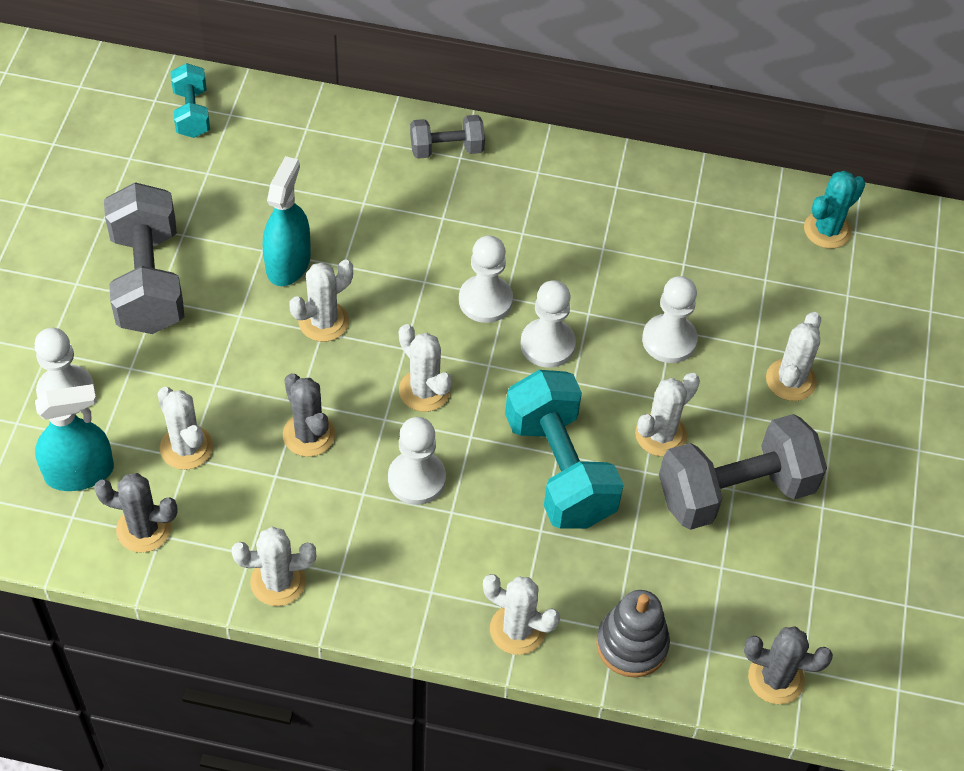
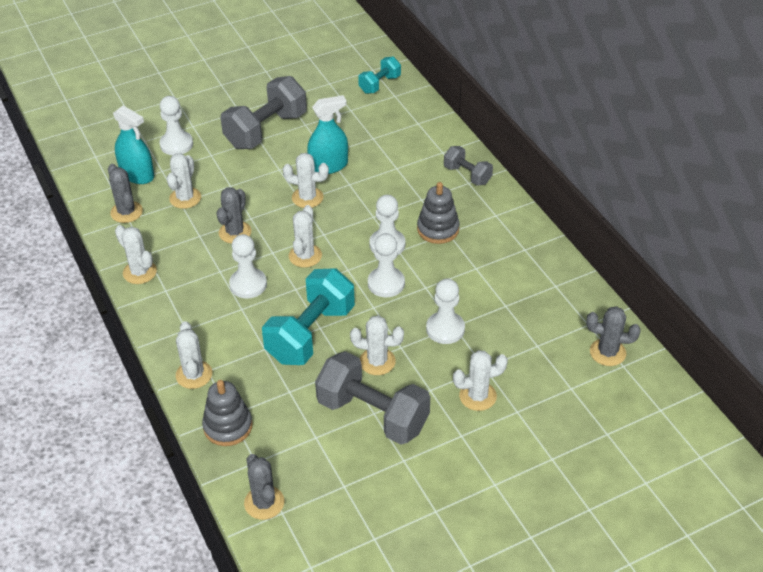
camera: 55 degrees right, 10 degrees down
(508, 238) = (438, 229): none -> grey stacking toy
(827, 230) = (607, 352): turquoise cactus -> grey cactus

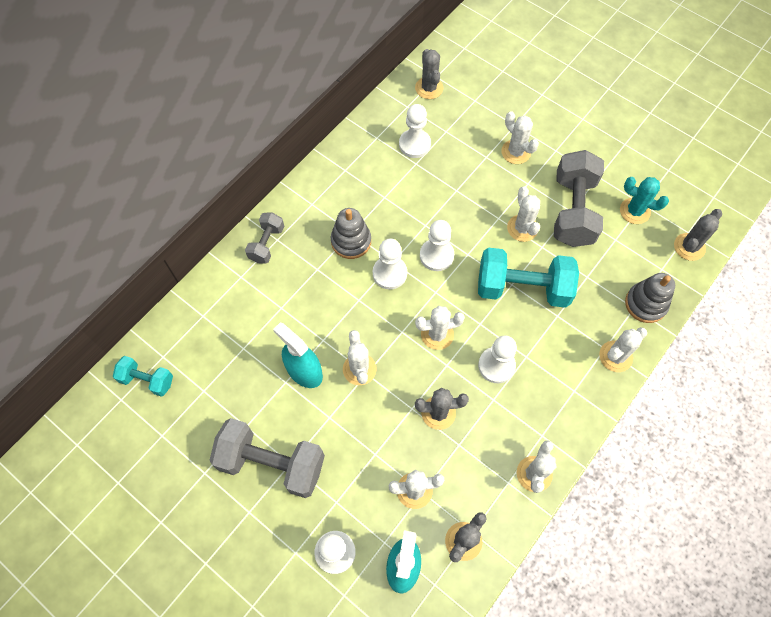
camera: 115 degrees left, 20 degrees up
(339, 473) = (634, 211): none -> turquoise cactus
(445, 329) = (463, 195): white pawn -> white pawn (414, 144)

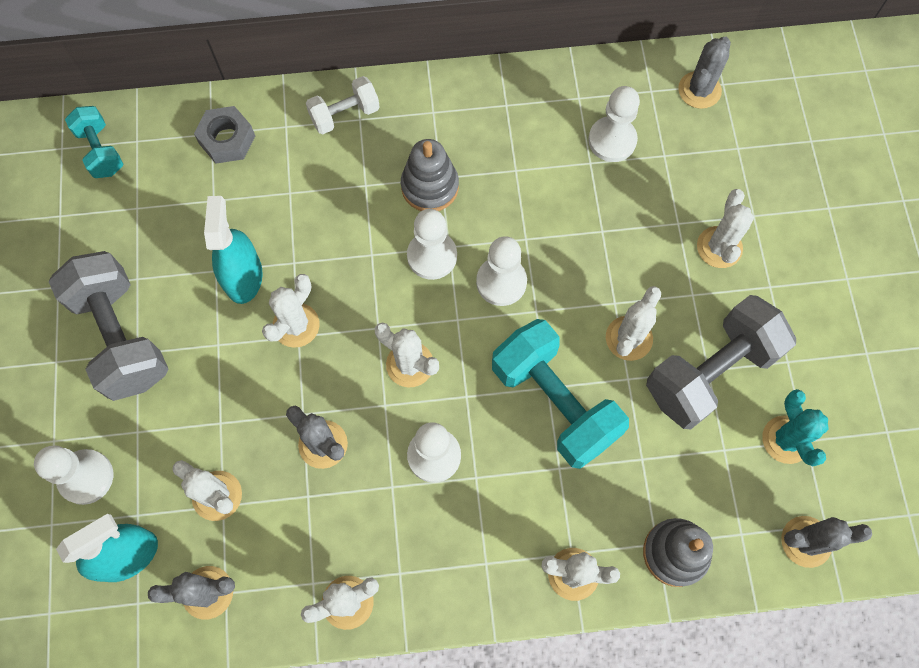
camera: 45 degrees right, 5 degrees up
(215, 311) = (227, 140): none -> grey nut
(267, 244) = (345, 115): grey dumbbell -> white dumbbell

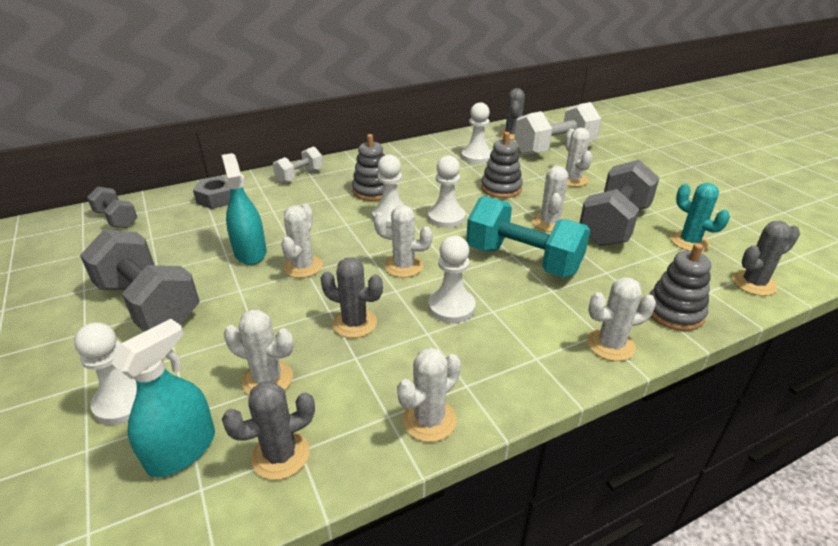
camera: 20 degrees left, 35 degrees down
(101, 151) = (116, 219): turquoise dumbbell -> grey dumbbell
(606, 237) = (501, 188): none -> grey stacking toy
(741, 154) = (554, 149): none -> white dumbbell

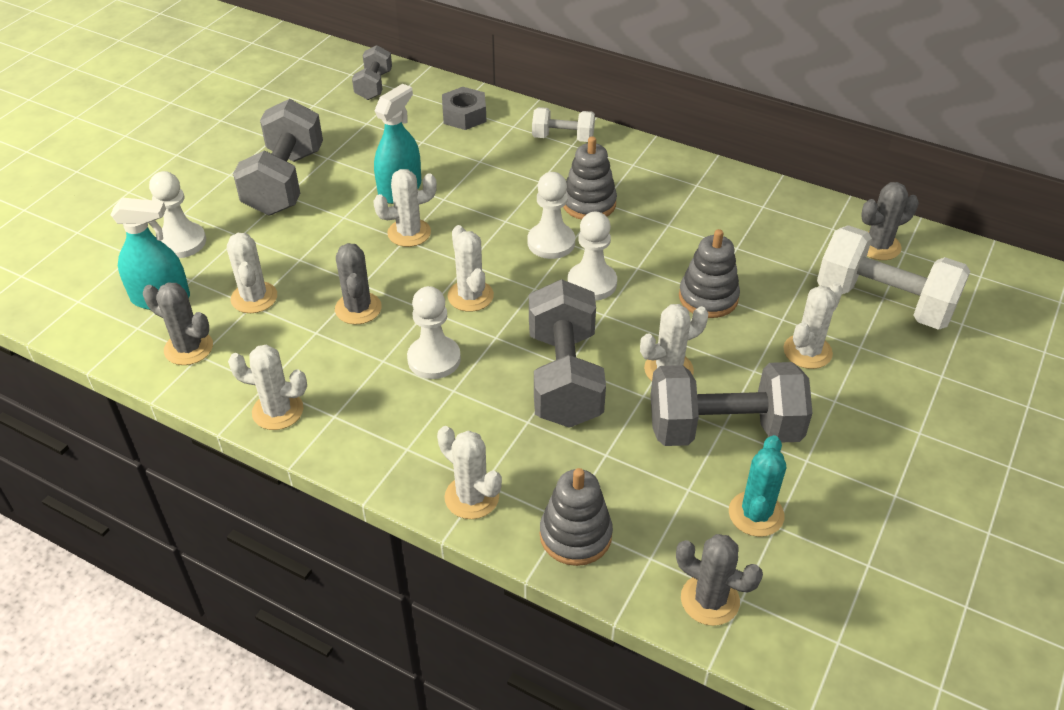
camera: 55 degrees right, 10 degrees up
(476, 157) = (768, 243): white pawn -> none
(523, 260) = (564, 377): turquoise dumbbell -> grey dumbbell

